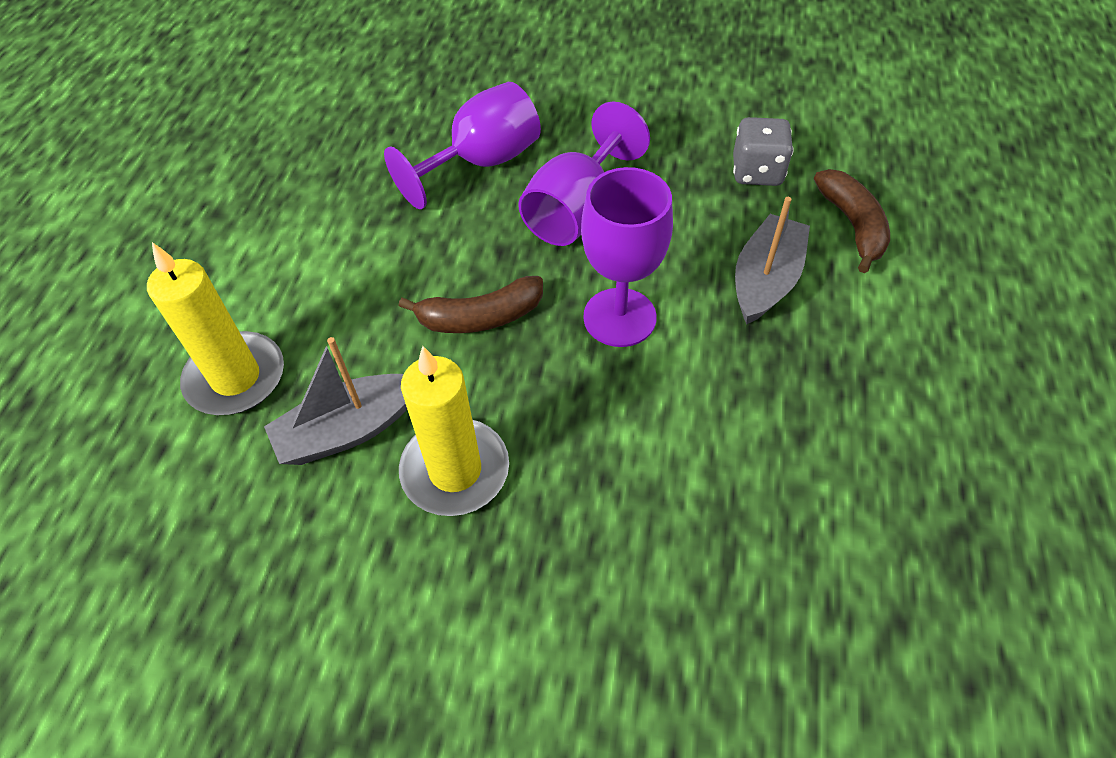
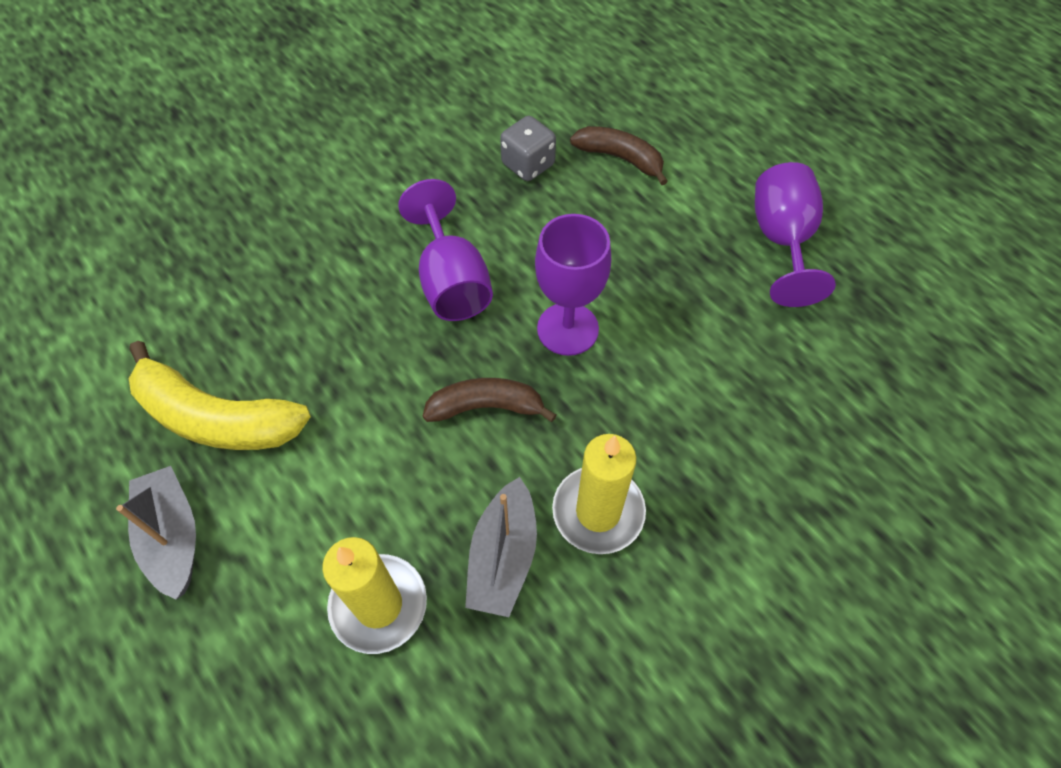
camera: 50 degrees left, 5 degrees up
(310, 172) = (216, 418): none -> yellow banana
(480, 317) = (486, 407): brown banana -> brown banana turned 120 degrees counterclockwise
(482, 162) = (341, 301): purple goblet -> purple goblet (782, 240)
(765, 280) = (616, 233): grey boat -> grey boat (172, 537)

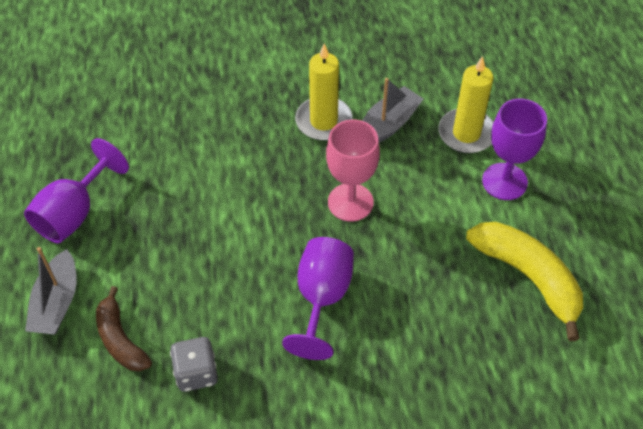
camera: 150 degrees left, 5 degrees down
(172, 537) = (573, 217): grey boat -> grey boat (57, 303)
(486, 407) = (350, 202): brown banana -> pink goblet
(567, 329) = (266, 225): purple goblet -> purple goblet (504, 181)

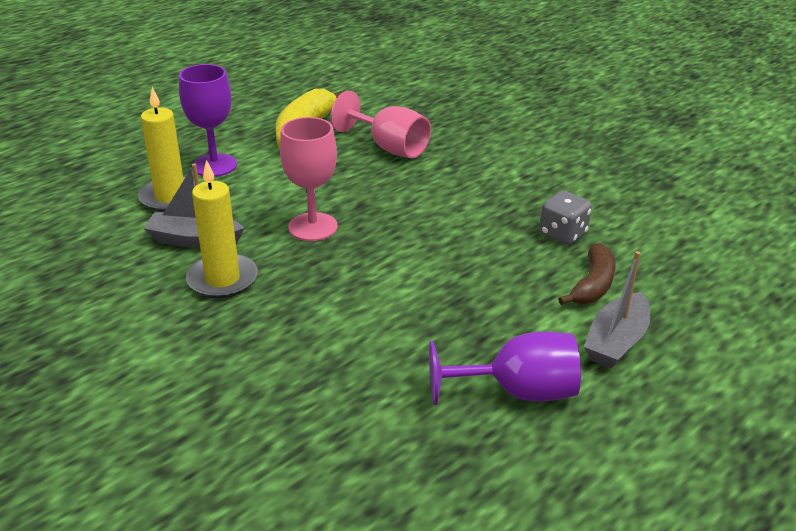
camera: 125 degrees left, 20 degrees down
(57, 303) = (616, 342): grey boat -> grey boat turned 150 degrees clockwise
(322, 298) = (425, 205): purple goblet -> none
(448, 333) = (389, 148): none -> pink goblet

